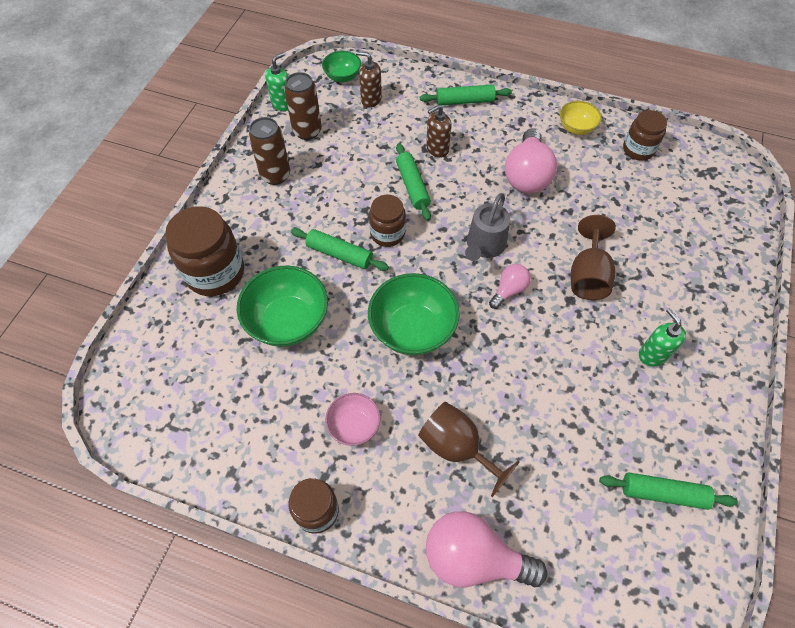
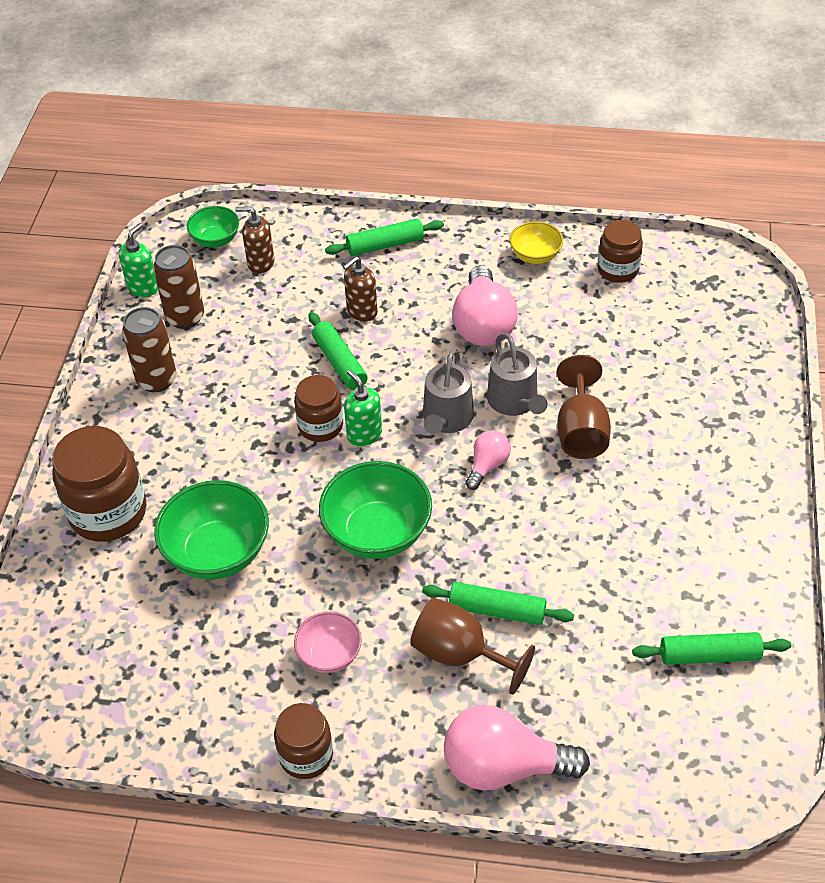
camera: 10 degrees left, 10 degrees down
(339, 254) = (264, 461): green rolling pin -> green rolling pin (497, 610)
(540, 241) = (515, 401): none -> grey watering can
(652, 355) = (673, 507): green soap dispenser -> green soap dispenser (364, 434)

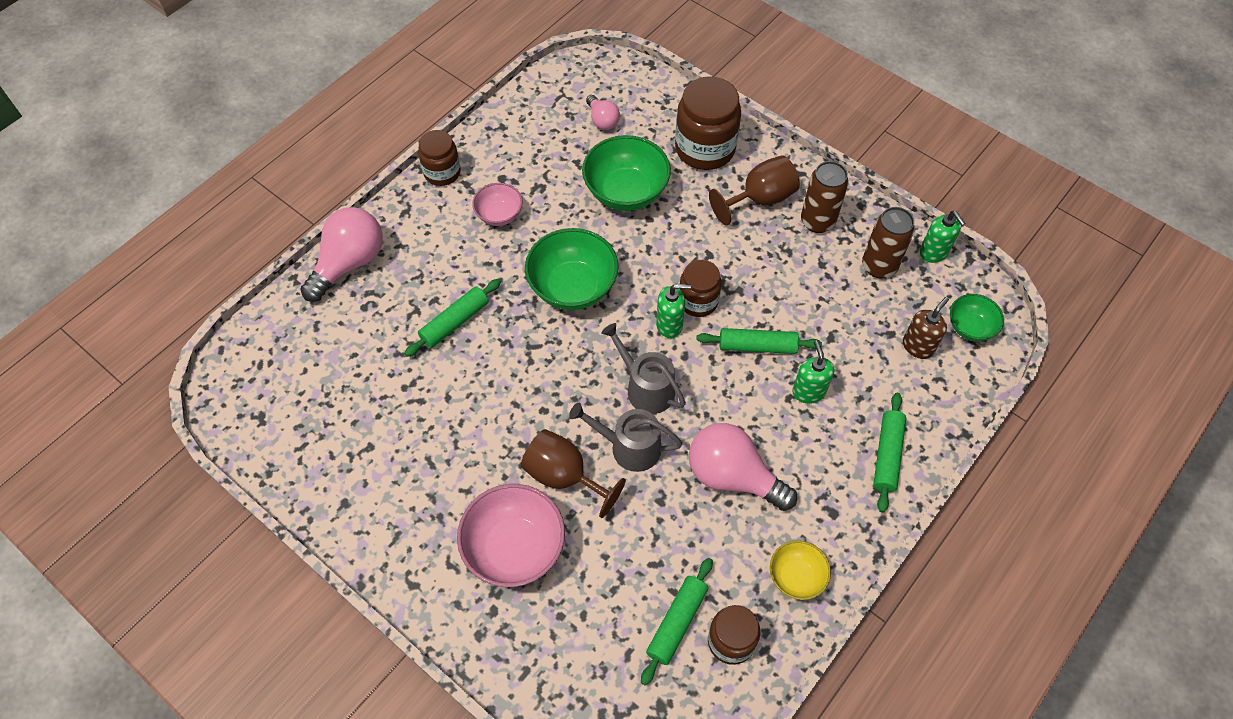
camera: 120 degrees right, 10 degrees up
(361, 311) = (808, 391): brown soap dispenser -> green soap dispenser
(460, 654) = (441, 283): brown goblet -> brown goblet (759, 199)
(487, 466) = (579, 389): pink light bulb -> pink light bulb (602, 120)
(672, 429) = (514, 548): none -> pink bowl
(709, 655) = (315, 427): green rolling pin -> green rolling pin (677, 623)

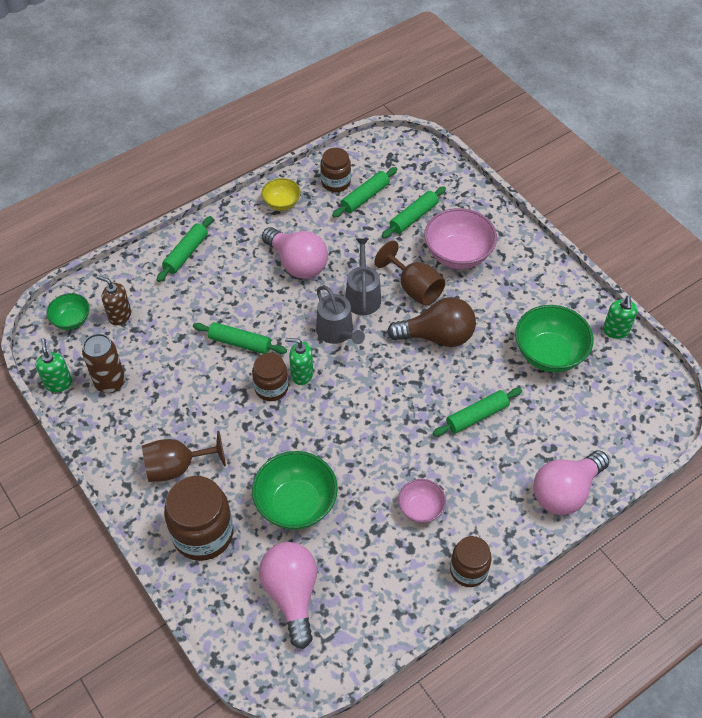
camera: 165 degrees left, 5 degrees down
(519, 412) = (437, 336): none -> brown light bulb
(573, 287) = (371, 423): green bowl -> green bowl (549, 354)
(593, 602) = (413, 217): none -> green rolling pin
(602, 120) = (292, 594): pink light bulb -> pink light bulb, size x1.88
(629, 447) = (362, 296): grey watering can -> grey watering can turned 120 degrees counterclockwise
(808, 391) = (218, 303): green soap dispenser -> green soap dispenser (615, 331)
(817, 221) = (138, 433): brown can -> none
(918, 346) = (119, 316): brown soap dispenser -> brown soap dispenser turned 60 degrees clockwise

